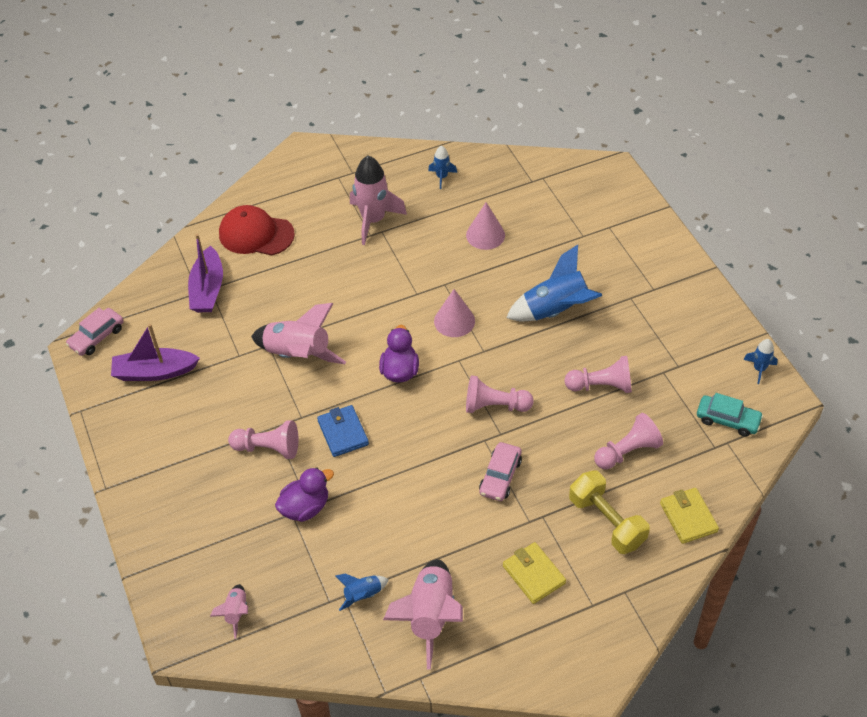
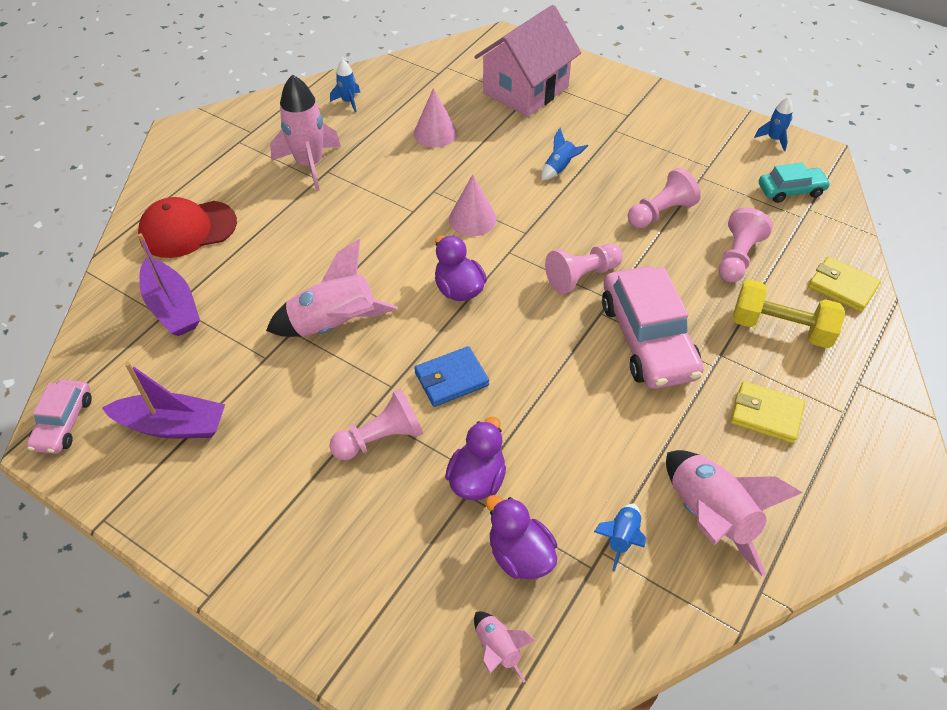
camera: 35 degrees left, 0 degrees up
(154, 372) = (172, 425): purple boat -> purple boat turned 135 degrees counterclockwise
(293, 568) = (520, 555): none -> purple duck
(343, 433) = (451, 379): blue wallet -> blue wallet turned 60 degrees counterclockwise
(500, 476) = (647, 339): pink car -> pink car, size x1.85
(555, 310) = (560, 168): blue rocket -> blue rocket, size x0.50
(589, 228) = (526, 90): none -> pink house

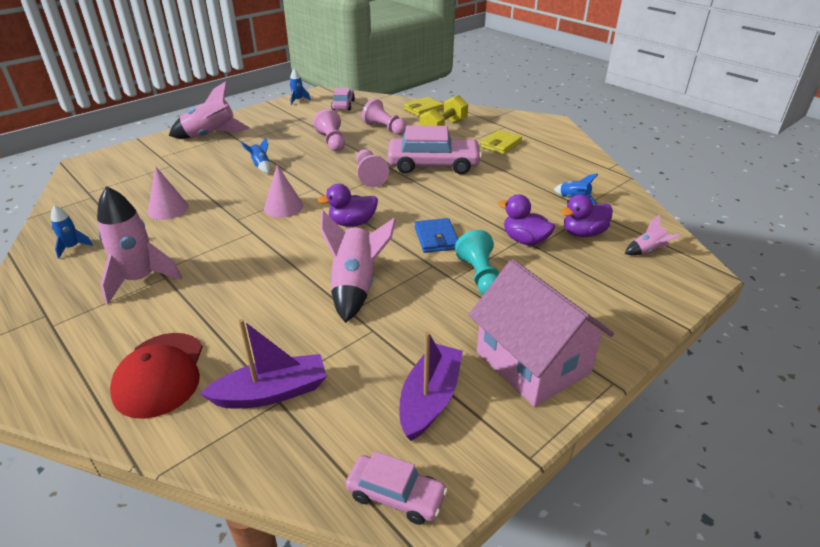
camera: 75 degrees left, 15 degrees down
(380, 438) = (480, 276): pink pawn -> turquoise pawn
(526, 90) = (161, 164): pink house -> pink house (532, 362)
(709, 517) = (563, 172): pink rocket -> pink rocket (211, 135)
(791, 190) = (343, 105): turquoise car -> pink car

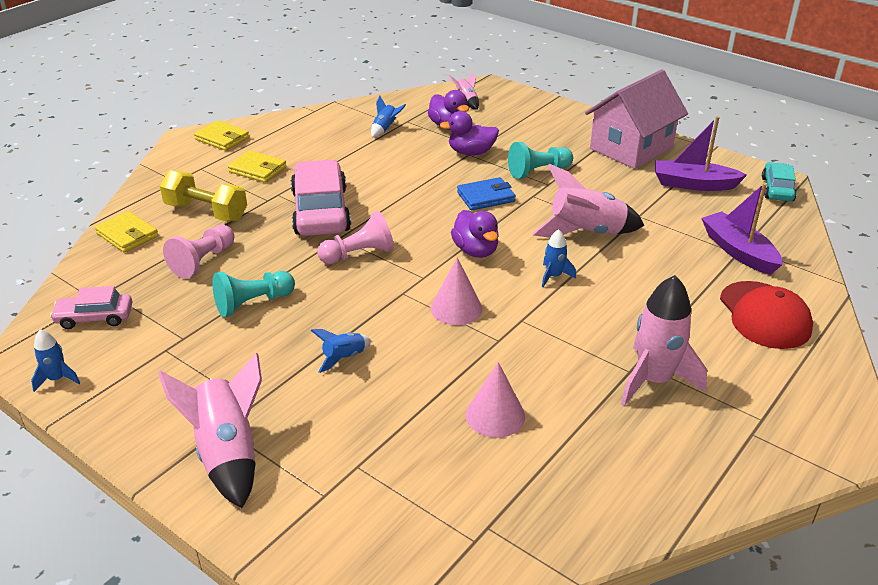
camera: 100 degrees left, 0 degrees up
(72, 247) = (626, 477): blue rocket -> blue rocket (554, 276)
(160, 374) = (764, 315): red cap -> red cap turned 90 degrees clockwise
(332, 142) = (253, 303): pink pawn -> turquoise pawn
(396, 495) = (777, 189): pink car -> turquoise car
(524, 240) = (471, 152): purple duck -> purple duck turned 60 degrees clockwise
(551, 133) = (222, 138): none -> yellow wallet

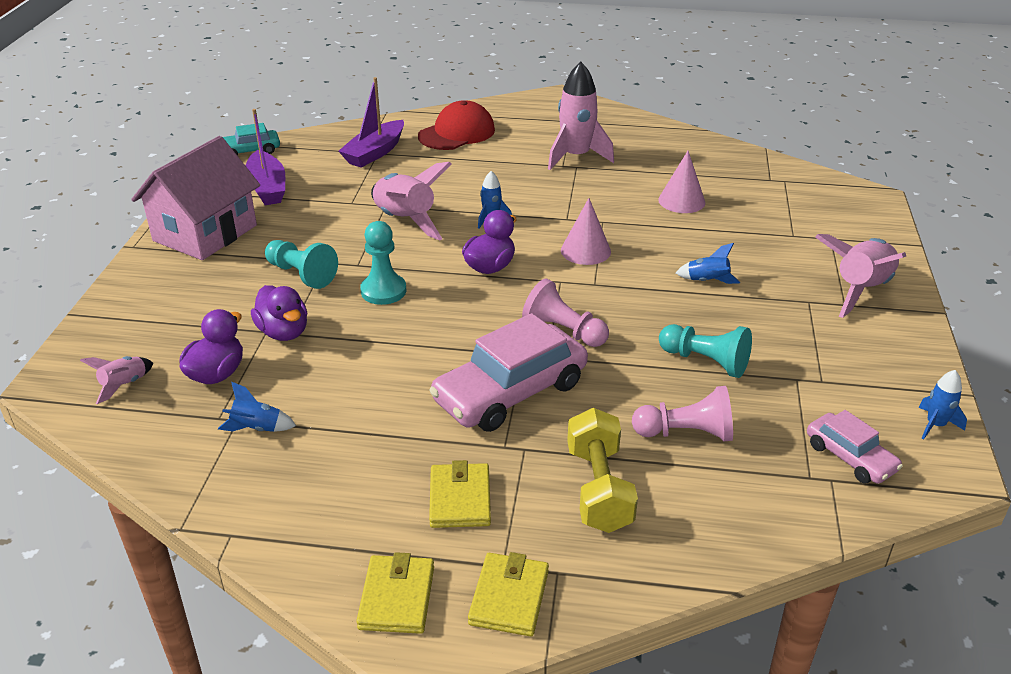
camera: 120 degrees left, 0 degrees up
(127, 235) = (712, 533): yellow wallet -> yellow wallet (509, 597)
(486, 197) = (383, 291): blue wallet -> turquoise pawn
(631, 148) = (205, 233): pink house -> pink house turned 75 degrees counterclockwise

